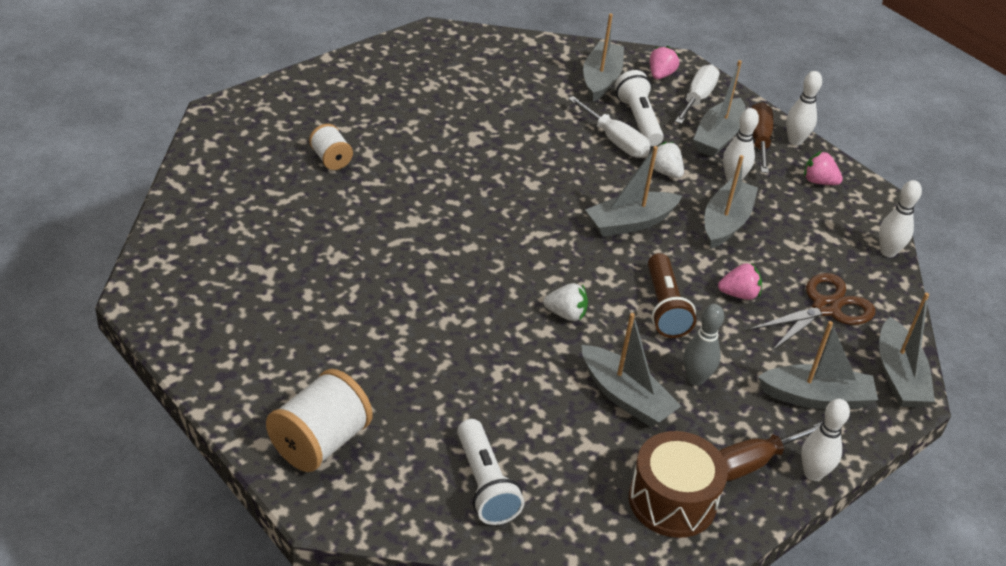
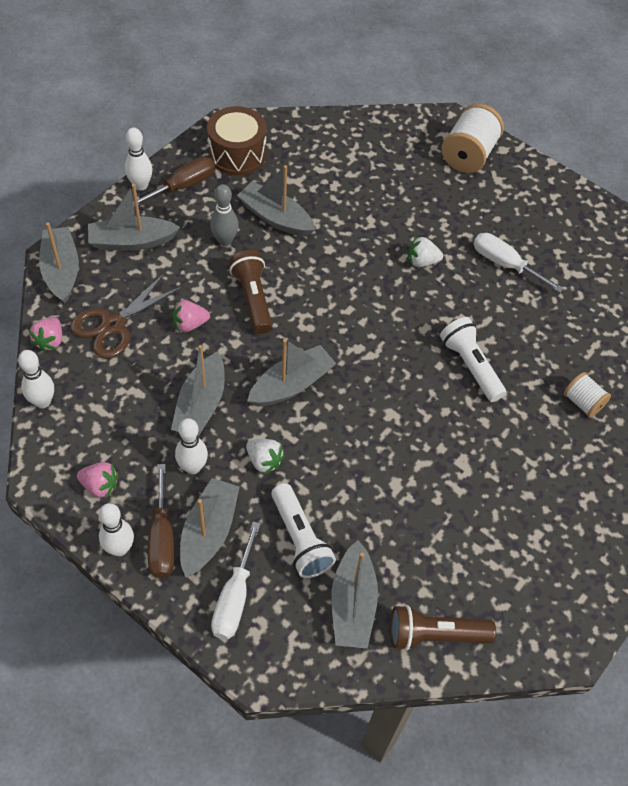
camera: 170 degrees right, 15 degrees up
(485, 485) = (358, 146): white flashlight -> white flashlight (470, 366)
(539, 54) = (434, 635): none -> brown flashlight
(566, 314) = (331, 277): white strawberry -> white strawberry (422, 261)
(615, 141) = (321, 496): white screwdriver -> white screwdriver (505, 264)
(660, 75) = (282, 635): pink strawberry -> pink strawberry (50, 341)

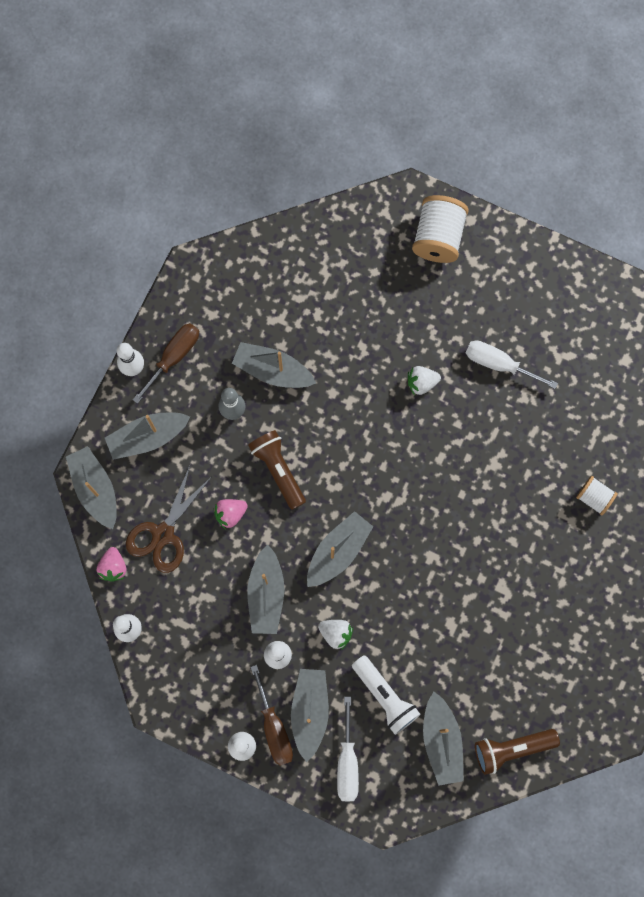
camera: 10 degrees left, 20 degrees up
(100, 486) = (207, 695): pink strawberry -> none
(237, 154) = (213, 302): brown drum -> none
(470, 366) = (489, 487): white flashlight -> none

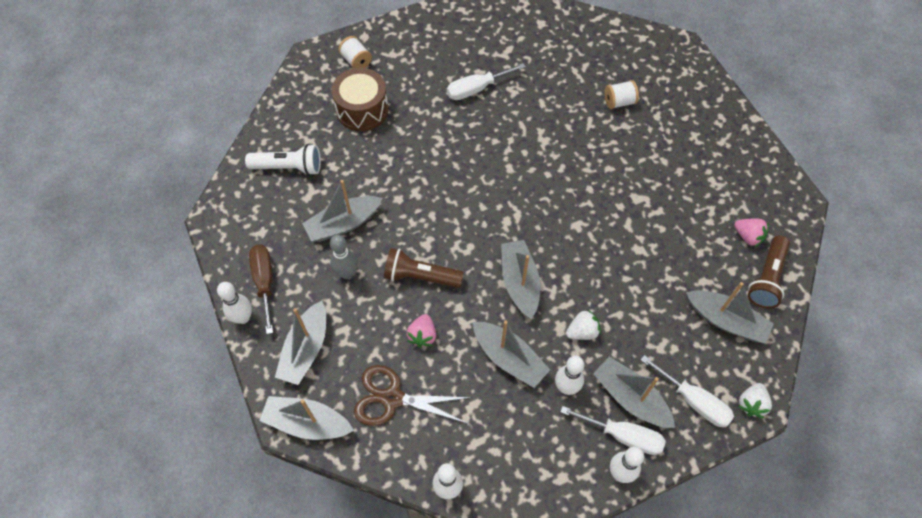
camera: 50 degrees left, 15 degrees down
(113, 567) = (383, 460): pink strawberry -> pink strawberry (748, 236)
(163, 534) = (392, 398): brown scissors -> brown scissors turned 120 degrees clockwise
(274, 727) = (623, 436): brown screwdriver -> white screwdriver
(385, 696) = (660, 334): white flashlight -> white flashlight (289, 167)
(392, 288) = (362, 110): none -> brown drum
(421, 383) = (445, 141): white strawberry -> white strawberry (751, 404)
(438, 237) = (356, 61): white spool -> white spool, size x0.57

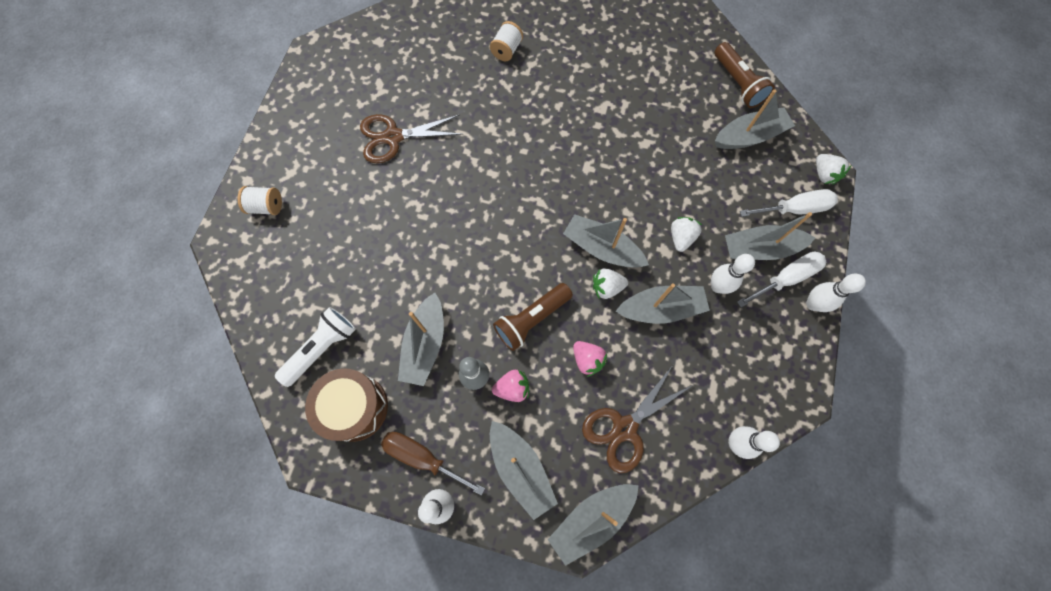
camera: 50 degrees left, 10 degrees up
(362, 110) = (323, 241): brown drum -> brown drum (354, 407)
(476, 89) = (393, 137): white screwdriver -> brown scissors
(491, 308) = (607, 287): none -> white strawberry
(748, 236) = (695, 66): pink strawberry -> pink strawberry (512, 388)

